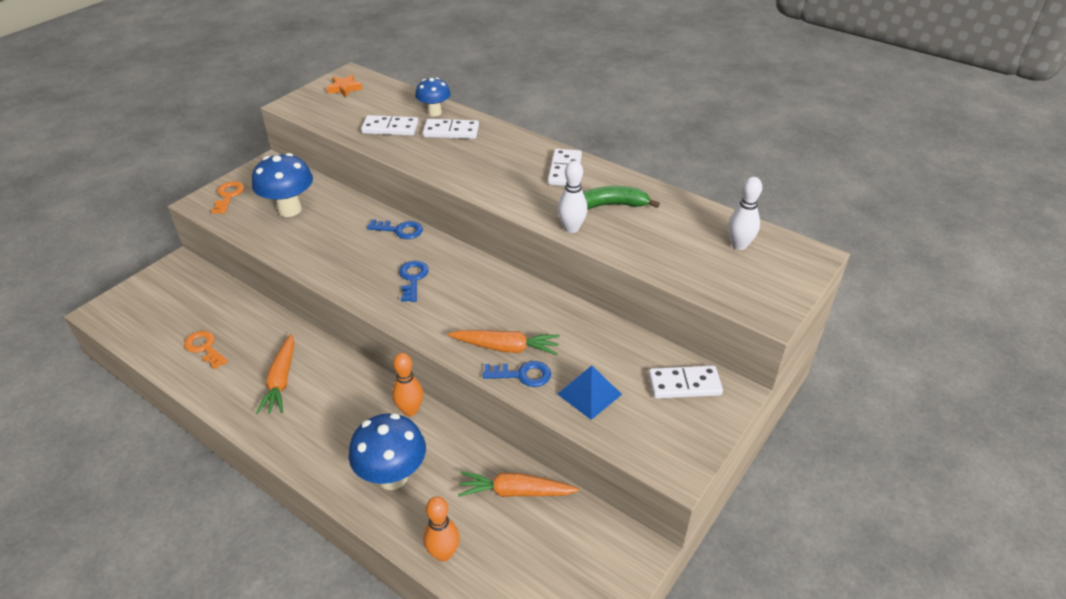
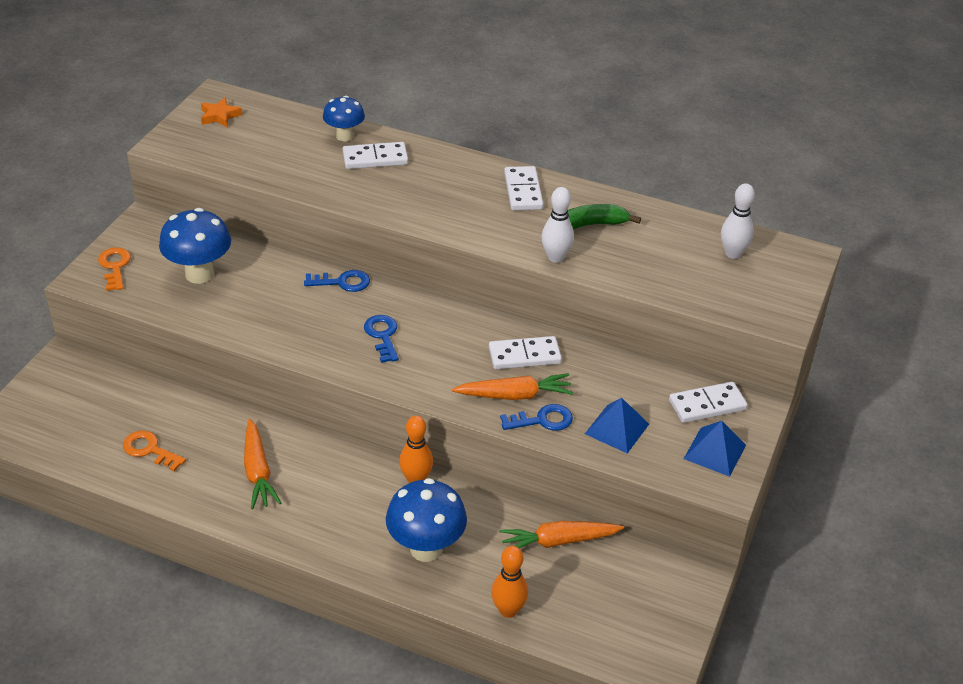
camera: 15 degrees left, 0 degrees up
(390, 128) = (301, 162): white domino -> white domino (524, 355)
(678, 432) = (715, 451): none -> blue pyramid

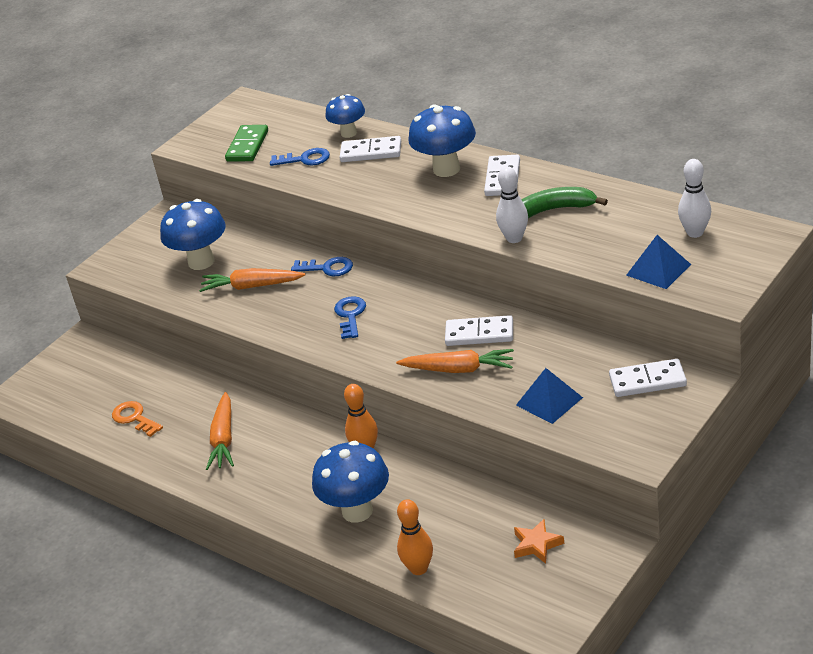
camera: 20 degrees right, 5 degrees down
(115, 266) = (130, 256): orange key -> none
(220, 116) = (241, 119): orange star -> orange star (537, 544)
(236, 147) = (247, 146): none -> green domino
(461, 179) = (446, 169): none -> blue mushroom
(542, 420) = (478, 392): blue key -> blue key (305, 159)
(558, 541) = (484, 509): orange carrot -> orange carrot (251, 286)
(715, 451) = (641, 424): blue pyramid -> blue pyramid (658, 269)

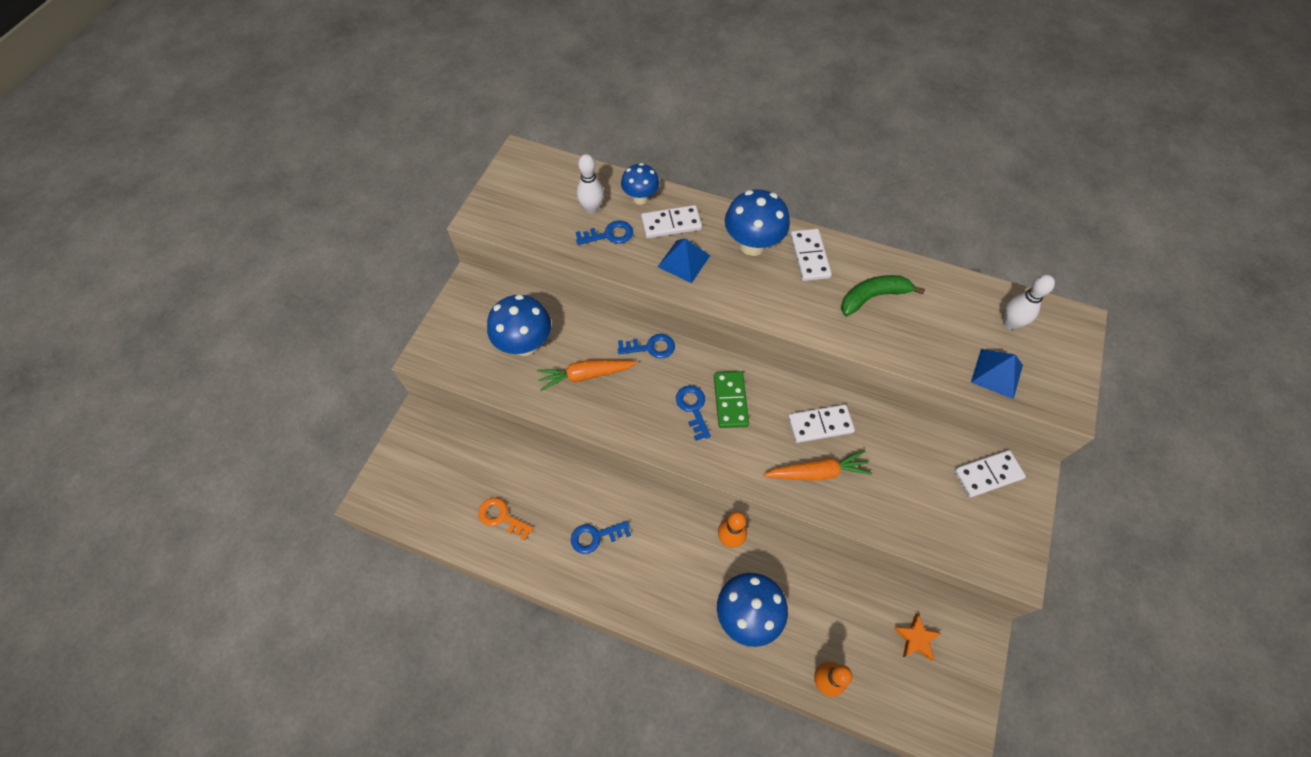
camera: 20 degrees left, 25 degrees up
(223, 439) = (595, 536): orange carrot -> blue key
(247, 146) = (545, 217): green domino -> green domino (730, 400)
(514, 238) = (850, 337): white bowling pin -> white bowling pin (592, 208)
(549, 401) = (912, 507): blue pyramid -> blue pyramid (683, 261)

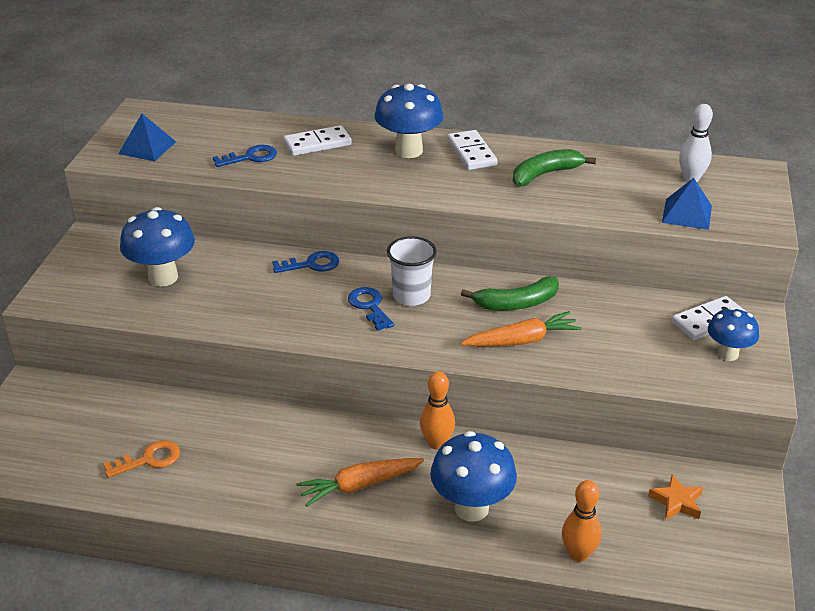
camera: 10 degrees left, 25 degrees down
(501, 517) = (149, 459): orange key -> orange key turned 135 degrees clockwise
(585, 375) = (239, 294): orange carrot -> orange carrot (359, 486)
(592, 208) = (228, 141): white bowling pin -> none
(595, 536) = (271, 462): blue key -> none
(640, 198) = (280, 129): blue mushroom -> blue mushroom (728, 354)
(683, 261) = (336, 168): blue pyramid -> blue pyramid (147, 147)
(730, 400) = (411, 296): green domino -> white cup
(820, 424) = (516, 303): white domino -> green banana

